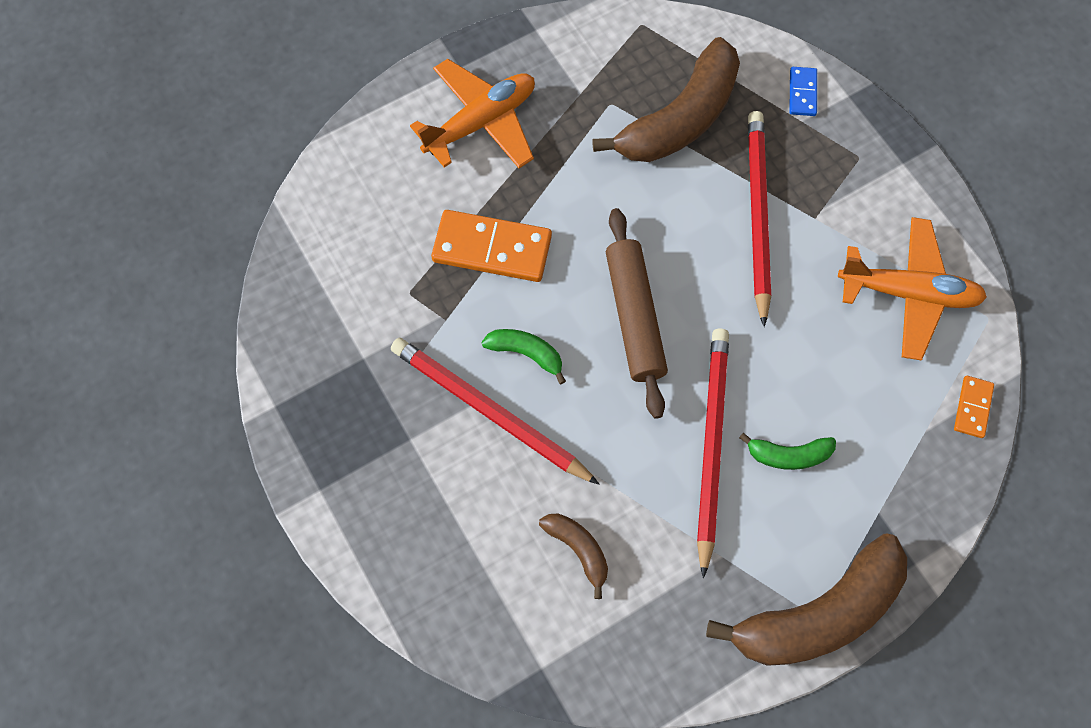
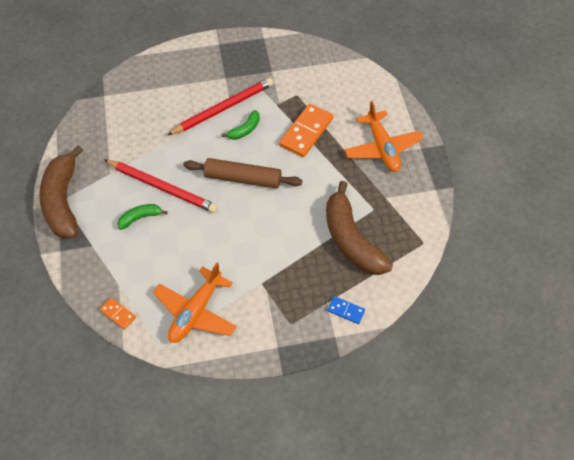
camera: 110 degrees right, 10 degrees down
(578, 549) = (144, 122): brown banana -> none
(757, 215) = (275, 255): red pencil -> none
(788, 455) = (140, 218): green banana -> green banana turned 45 degrees clockwise

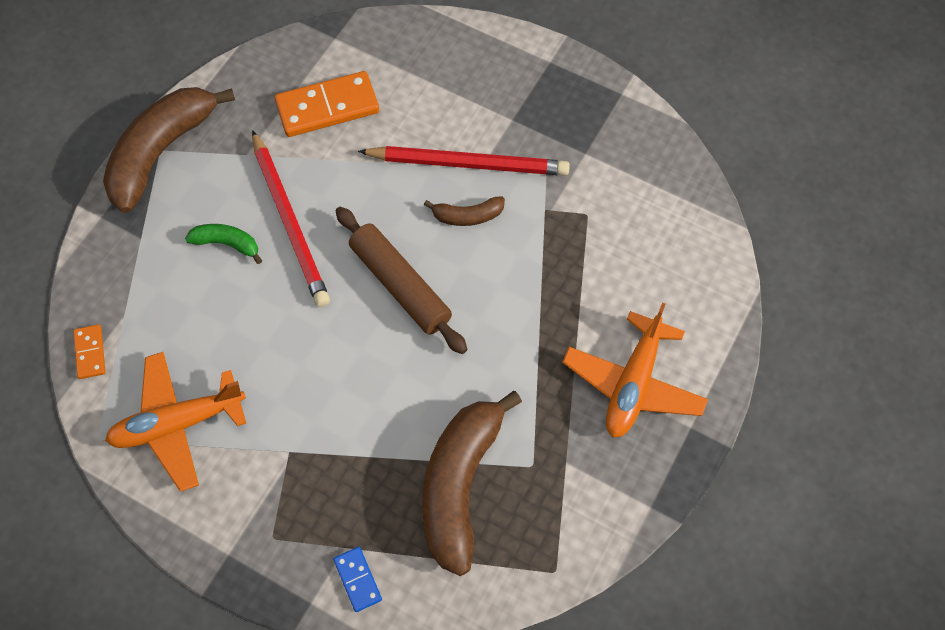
camera: 40 degrees right, 5 degrees up
(245, 130) = (467, 216): green banana -> brown banana
(306, 132) = (547, 280): orange domino -> orange domino (327, 107)

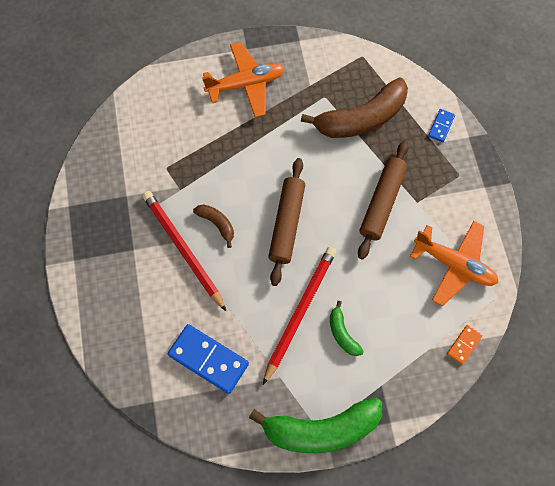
camera: 130 degrees left, 5 degrees up
(161, 153) = (321, 429): brown banana -> green banana
(326, 410) = (382, 203): none -> brown rolling pin
(327, 107) = (208, 359): orange domino -> blue domino

